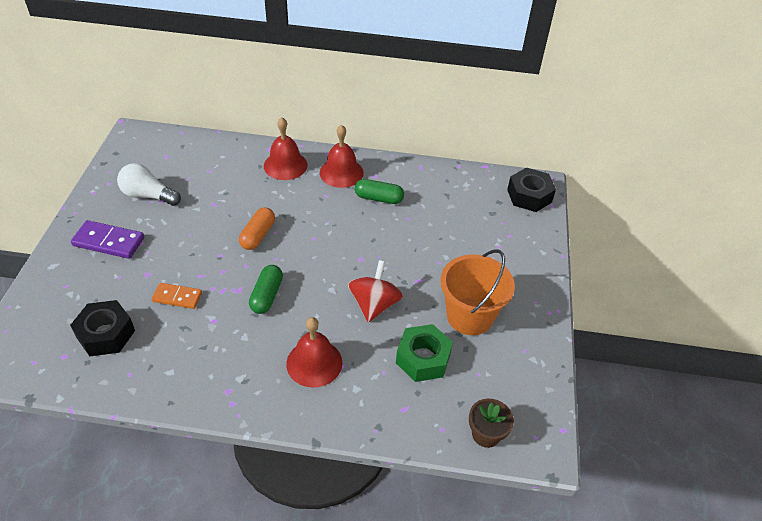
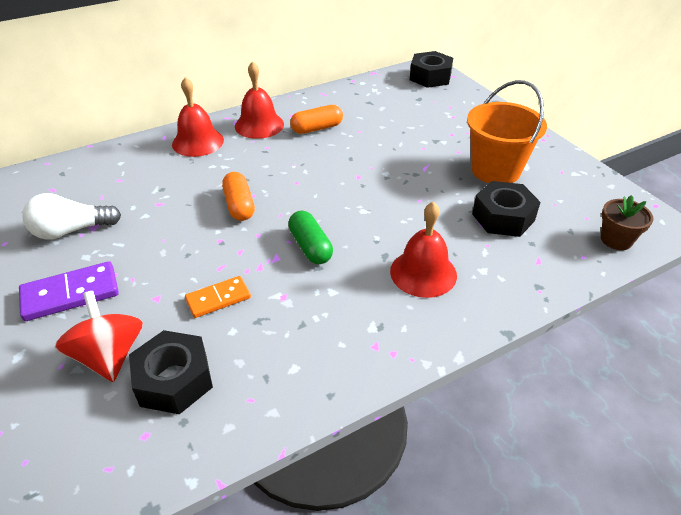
camera: 35 degrees left, 5 degrees down
(374, 304) = (414, 202): red spinning top -> red spinning top (109, 356)
(379, 198) = (317, 128): green capsule -> orange capsule
(423, 358) = (503, 217): green nut -> black nut

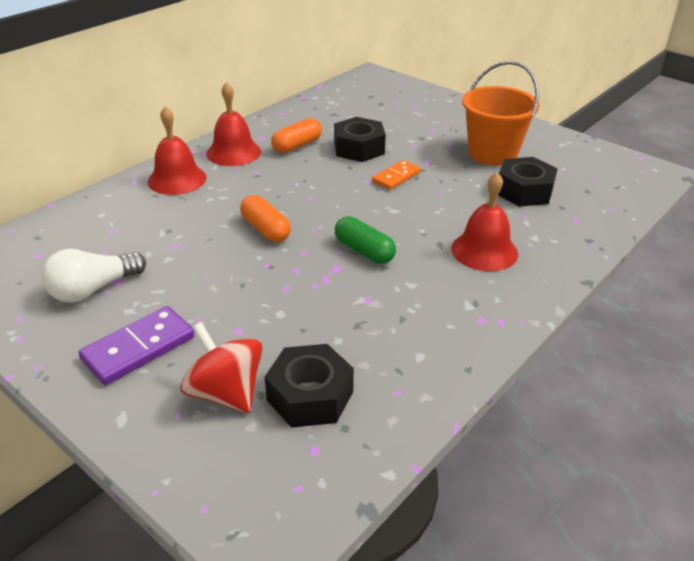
camera: 20 degrees left, 5 degrees down
(218, 299) = (304, 316): orange domino -> orange domino (396, 177)
(430, 77) = (379, 82): black nut -> black nut (359, 148)
(616, 240) = (628, 190): brown flower pot -> none

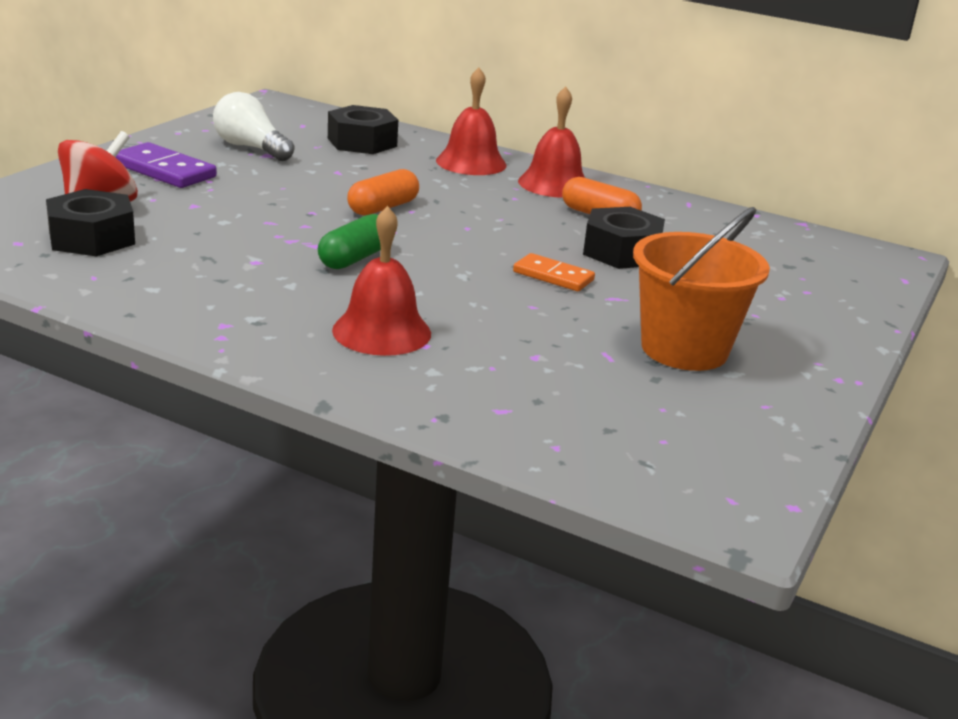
camera: 75 degrees right, 10 degrees down
(524, 191) = (570, 370): black nut -> black nut (362, 142)

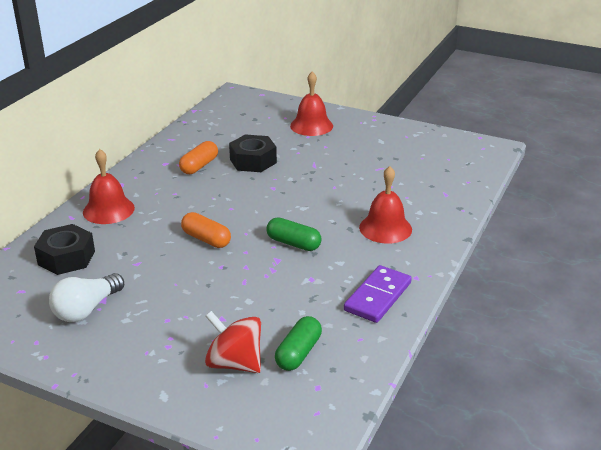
camera: 90 degrees left, 5 degrees up
(92, 238) = (298, 353): black nut -> green capsule
(164, 170) = (150, 345): purple domino -> purple domino (378, 297)
(553, 276) = (294, 181): orange domino -> none
(554, 184) = (146, 179): red bell -> red bell (311, 126)
(684, 349) = (364, 150): orange bucket -> none

